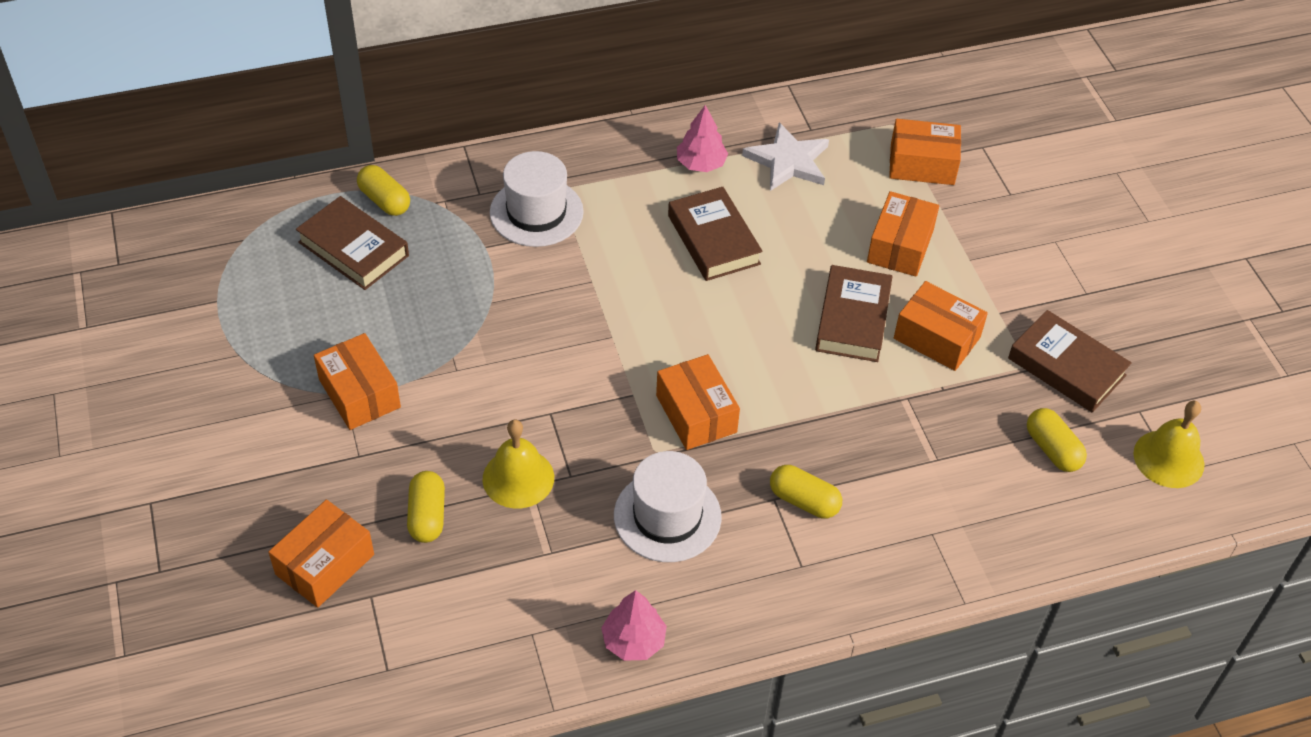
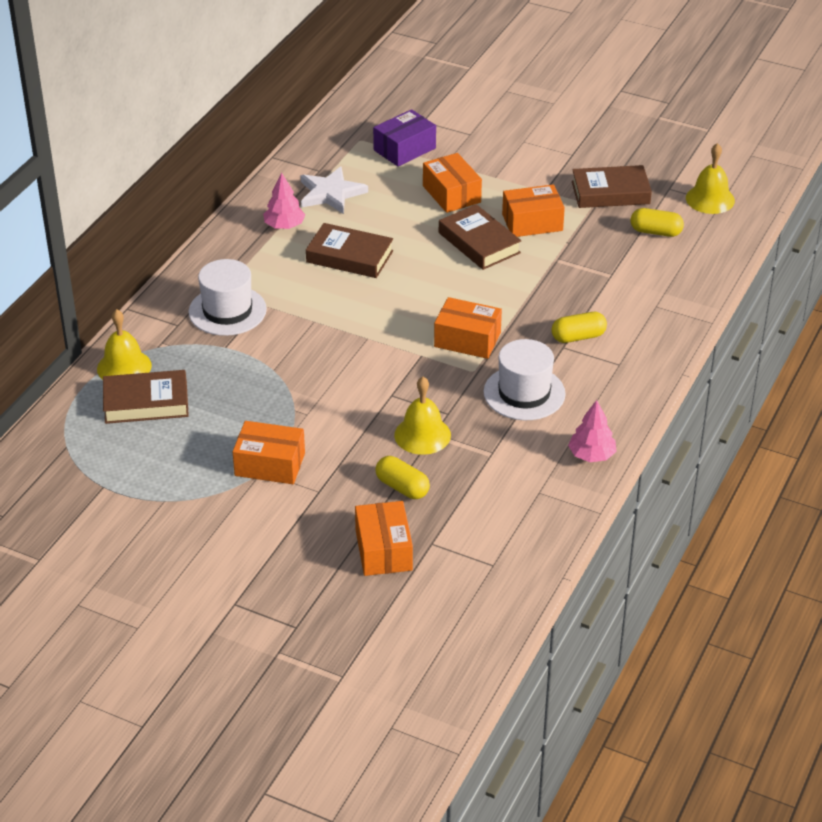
camera: 45 degrees left, 10 degrees down
(384, 201) = (124, 367): yellow capsule -> yellow bell
(922, 164) = (404, 149): orange box -> purple box

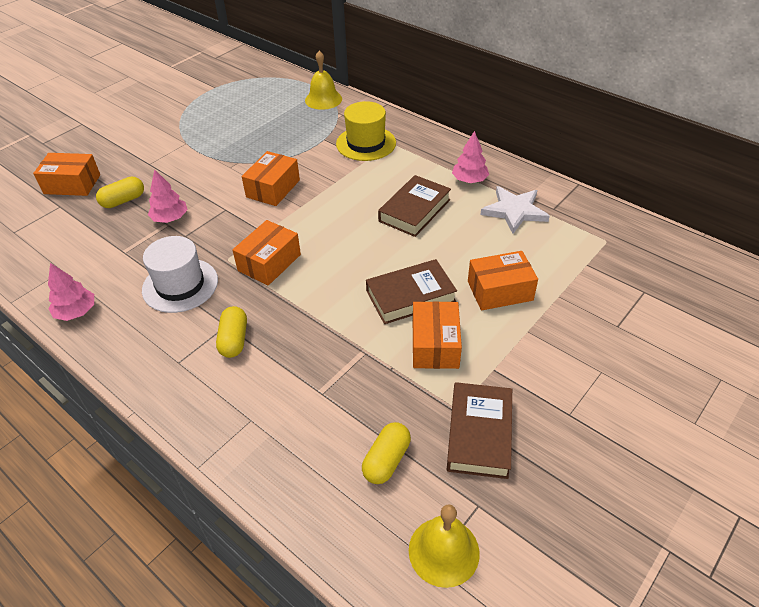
camera: 105 degrees right, 5 degrees up
(146, 403) = (282, 105): brown book -> none
(227, 311) = (366, 143): white hat -> yellow hat
(270, 464) = (190, 147): orange box -> orange box (273, 188)
(404, 149) = (587, 269): purple box -> none
(422, 435) = (170, 218): yellow bell -> pink tree

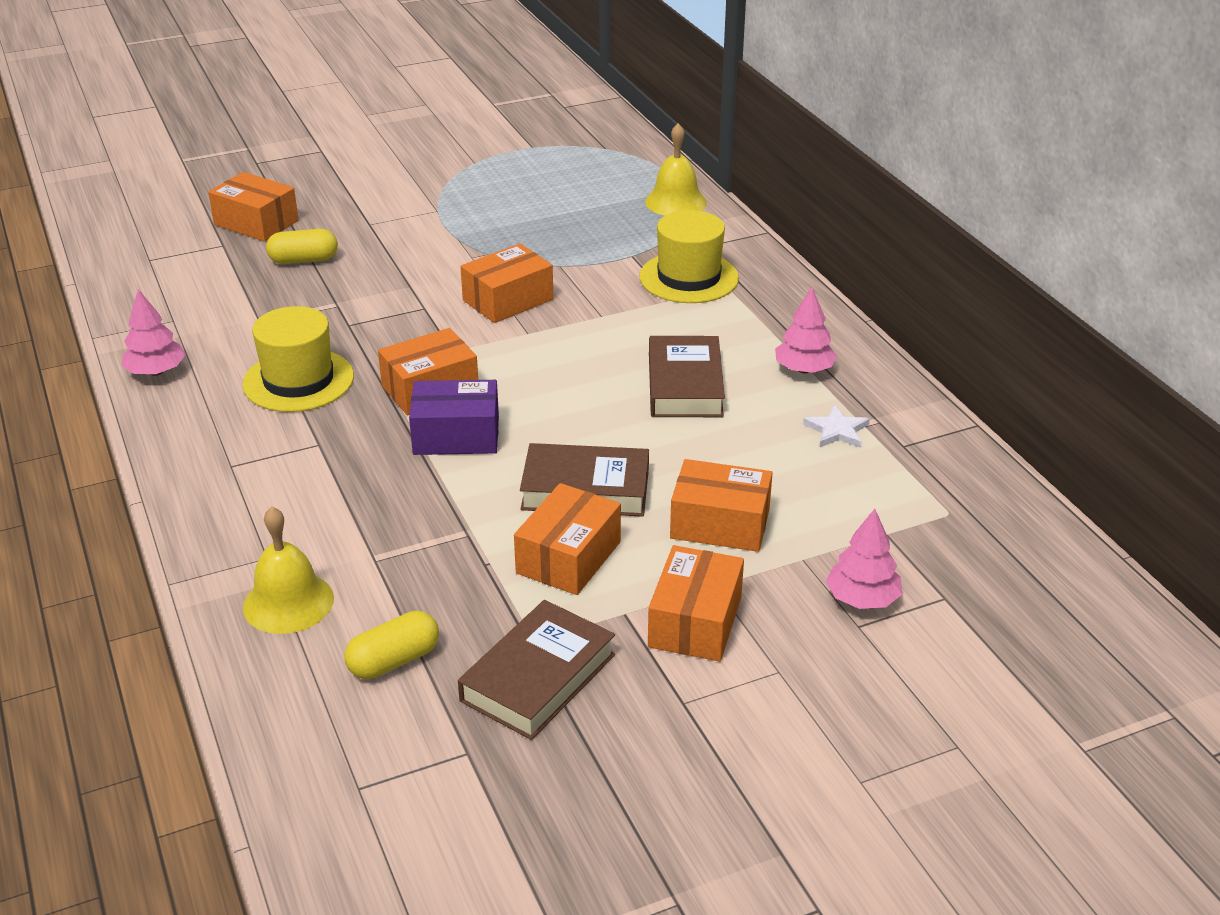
camera: 25 degrees right, 10 degrees down
(170, 218) = (345, 298): pink tree -> pink tree (862, 599)
(180, 285) = (298, 380): white hat -> yellow hat
(234, 340) = (315, 463): yellow capsule -> none
(308, 288) = (456, 435): none -> purple box
(414, 210) = (685, 385): brown book -> brown book turned 60 degrees counterclockwise
(444, 551) = (382, 781): yellow bell -> yellow bell (288, 602)
(514, 211) = (837, 430): white star -> white star, size x0.59
(535, 359) = (695, 622): none -> orange box

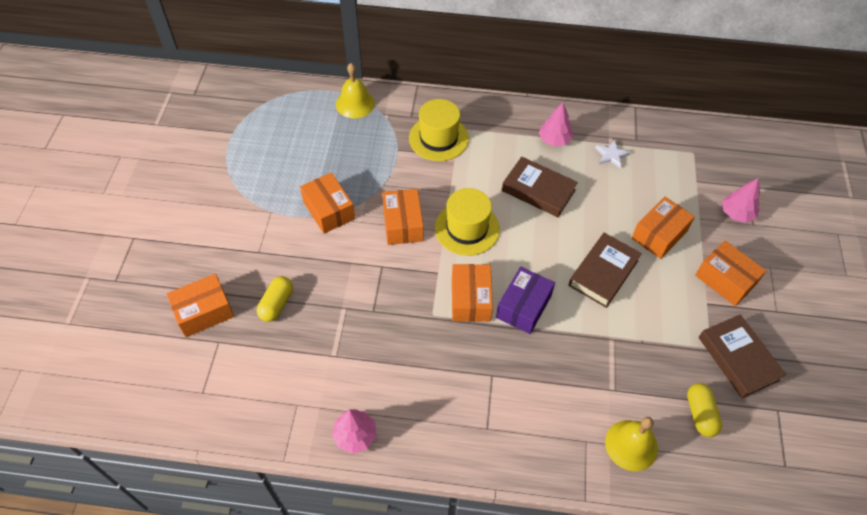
camera: 60 degrees left, 20 degrees up
(298, 380) = (418, 360): yellow hat -> yellow hat (467, 228)
(568, 557) = (654, 305): orange box -> orange box (329, 210)

